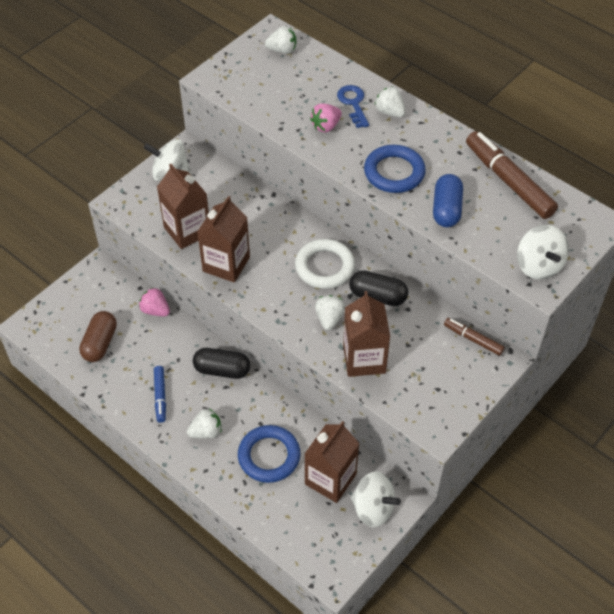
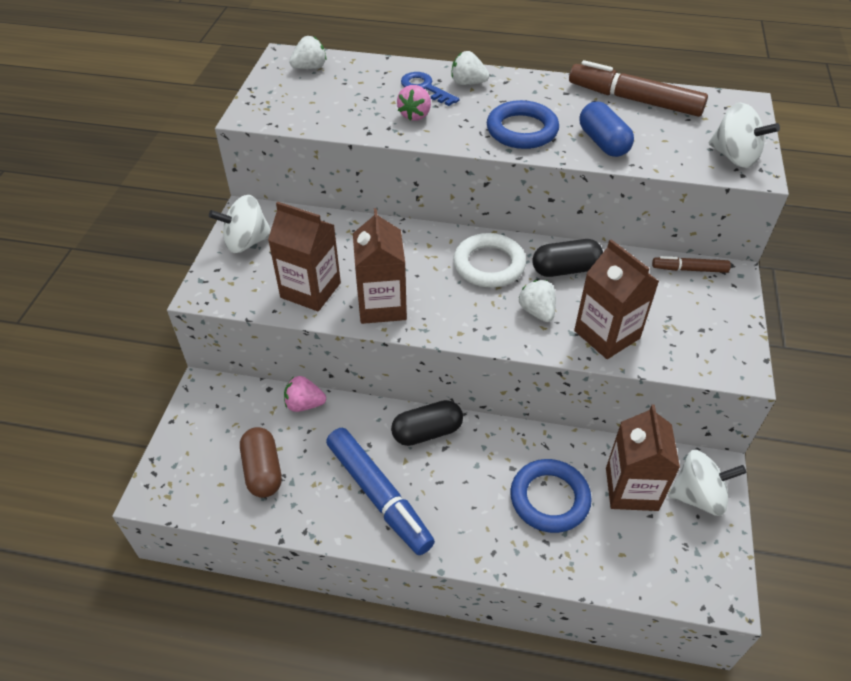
camera: 30 degrees left, 5 degrees down
(160, 396) = (378, 495): blue marker -> blue marker, size x1.92
(206, 432) = (461, 508): white strawberry -> none

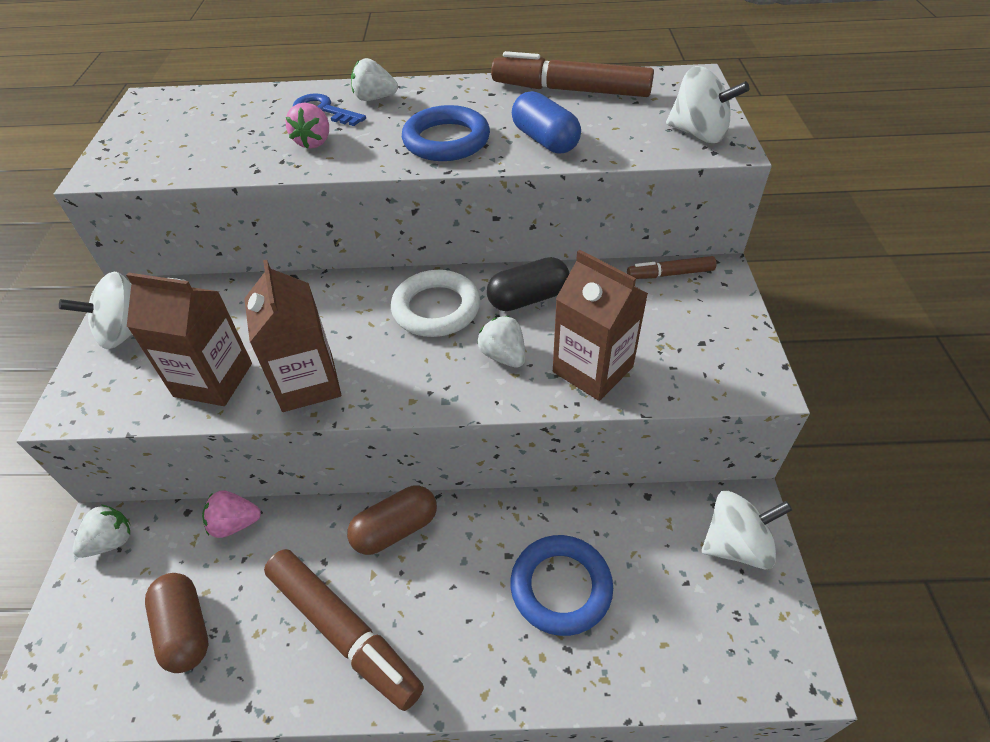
camera: 10 degrees left, 0 degrees up
(310, 67) = (180, 107): white strawberry -> white strawberry (111, 541)
(378, 495) = (343, 630): blue marker -> brown marker
(427, 432) = (395, 529): black capsule -> brown capsule
(631, 489) = (656, 552): brown carton -> none

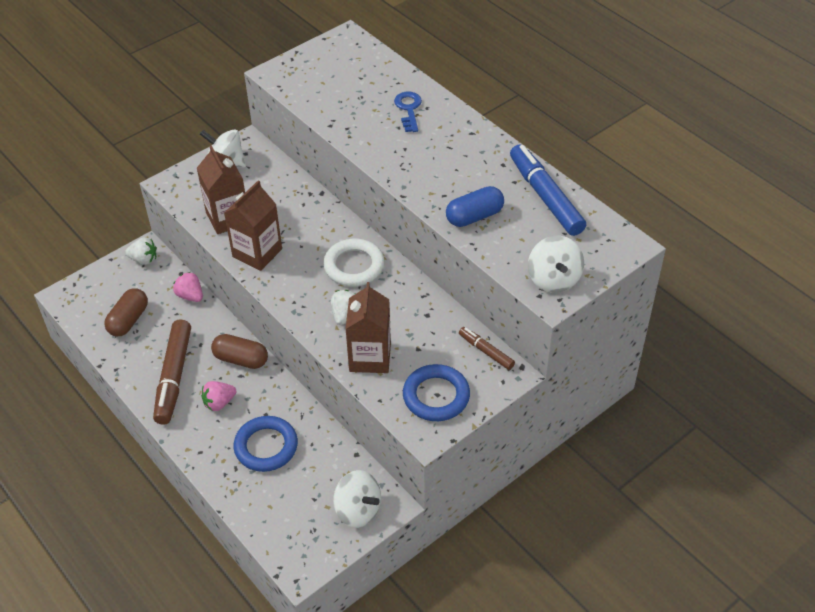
camera: 50 degrees right, 0 degrees up
(314, 142) = (375, 127): pink strawberry -> pink strawberry (219, 403)
(374, 98) = (443, 120): white strawberry -> none
(446, 140) = (431, 177): blue ring -> blue ring (436, 396)
(528, 298) = (400, 299): black capsule -> none
(545, 140) = (474, 216): blue capsule -> blue capsule turned 45 degrees clockwise
(571, 90) = (545, 197): brown marker -> blue marker

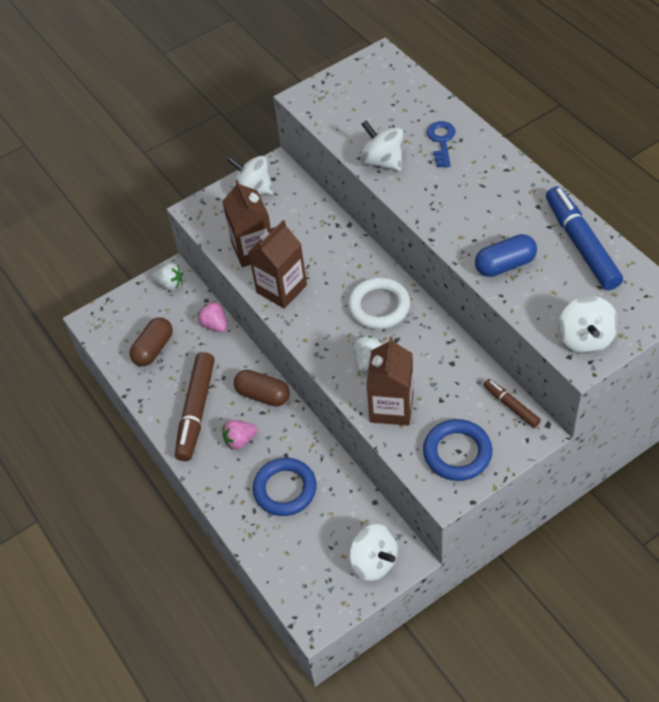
camera: 10 degrees right, 5 degrees up
(353, 128) = (382, 161): none -> white spinning top

